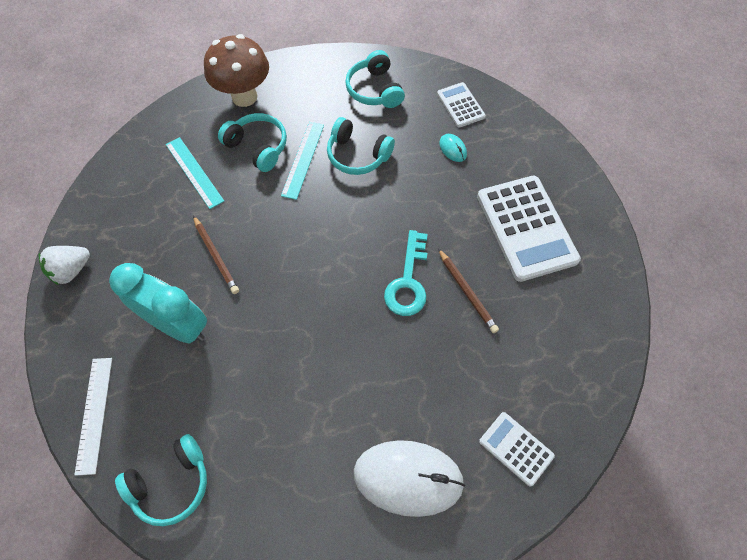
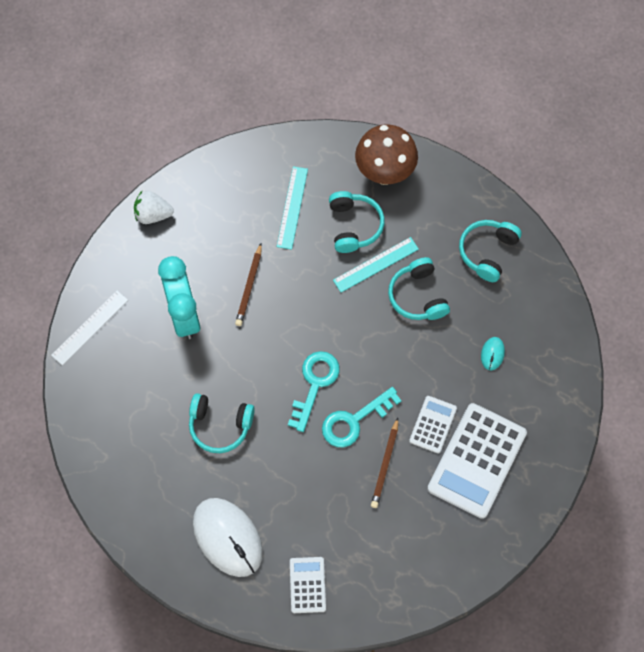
camera: 45 degrees right, 5 degrees up
(171, 483) = (97, 411): turquoise headphones -> turquoise headphones (220, 425)
(347, 282) = (314, 384): none -> turquoise key
(460, 105) = (539, 324): white calculator -> white calculator (433, 424)

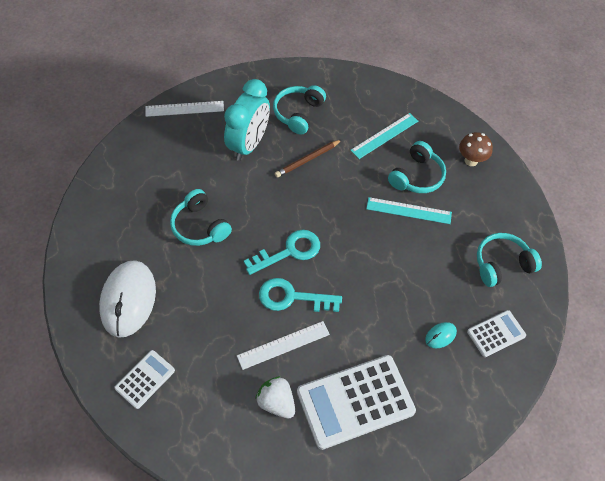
camera: 40 degrees right, 10 degrees down
(153, 214) = (290, 77): white strawberry -> white strawberry (276, 402)
(384, 173) = (471, 160): brown mushroom -> brown mushroom, size x0.59
(384, 465) = (283, 345): brown pencil -> white ruler
(418, 296) = (420, 253): turquoise headphones -> turquoise headphones (298, 113)
(433, 424) = (346, 347): white calculator -> white calculator (496, 333)

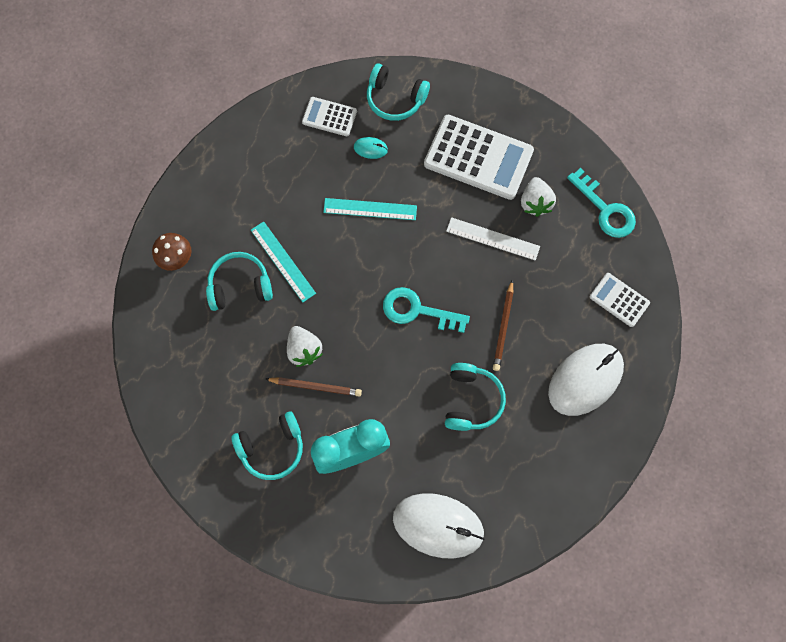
camera: 135 degrees left, 15 degrees up
(145, 379) = (619, 300): white calculator -> white calculator turned 45 degrees clockwise
(160, 147) = (438, 525): none -> white mouse
(184, 109) = (375, 555): white ruler -> none
(219, 288) = (503, 327): none -> brown pencil
(292, 297) = (451, 269): turquoise key -> turquoise key (605, 209)
(336, 173) = (304, 350): none -> white strawberry
(384, 135) = (221, 350): turquoise ruler -> turquoise ruler (370, 209)
(502, 264) = (263, 157): turquoise headphones -> turquoise headphones (395, 99)

